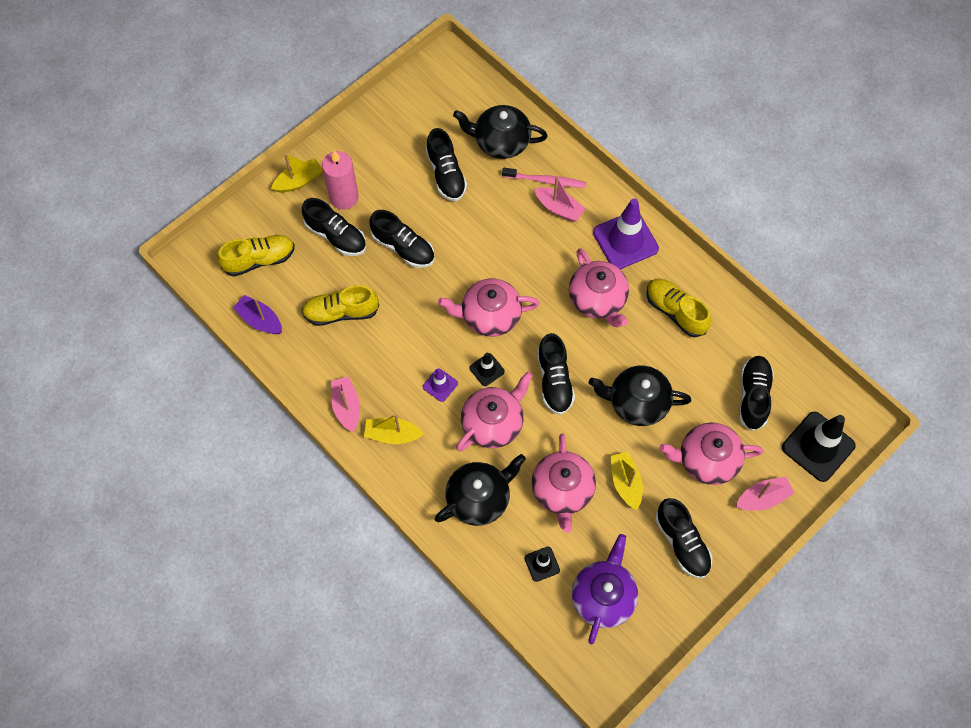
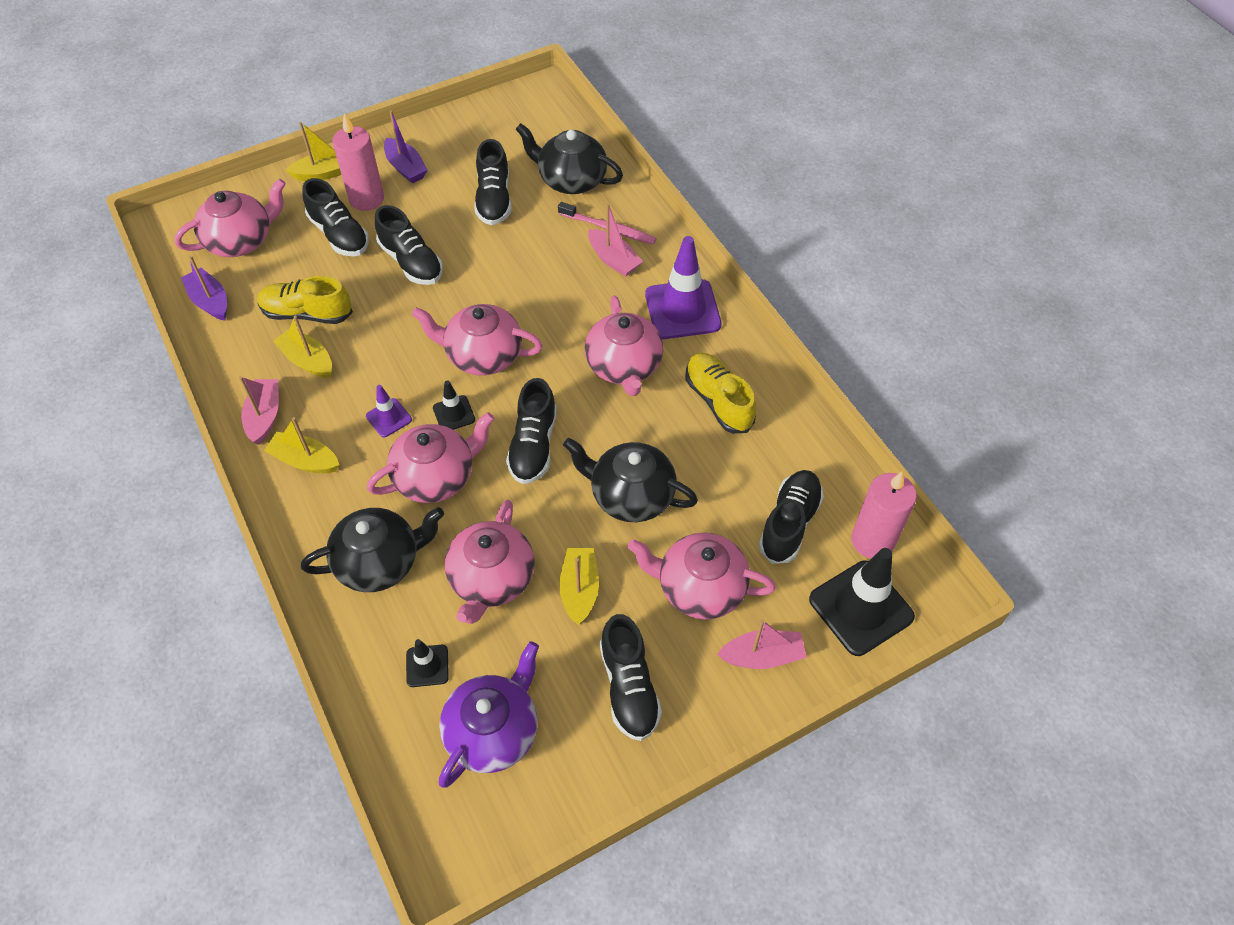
camera: 15 degrees right, 10 degrees down
(259, 260) = (241, 241): yellow shoe -> pink teapot
(359, 352) = (307, 360): none -> yellow boat
(363, 160) = (406, 168): none -> purple boat
(813, 395) = (872, 540): none -> pink candle

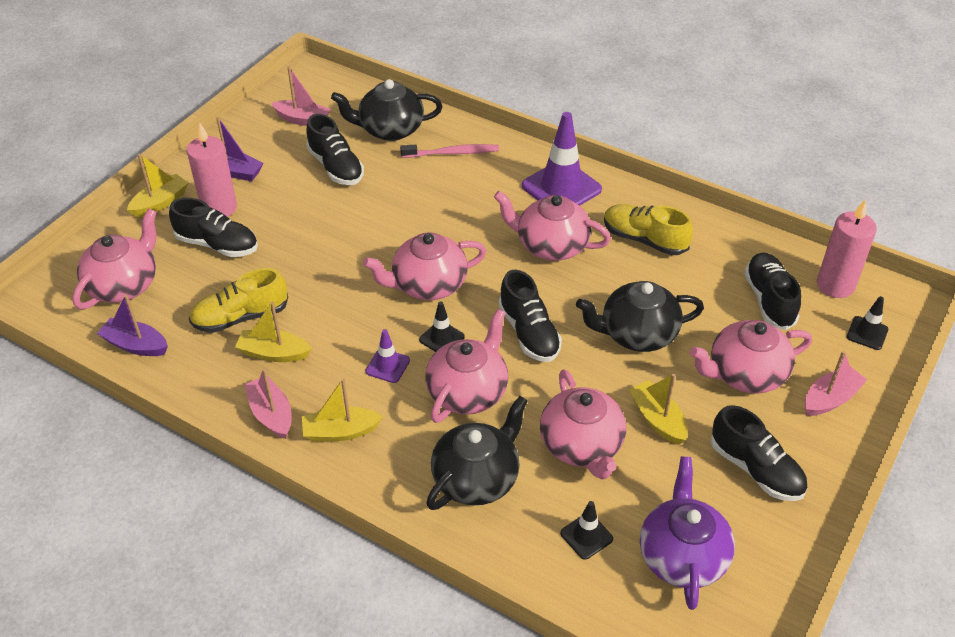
camera: 30 degrees left, 10 degrees down
(411, 262) = (303, 240): black shoe -> none
(613, 260) = (475, 173): pink boat -> pink boat (303, 119)
(624, 366) = (551, 245): pink teapot -> pink teapot turned 150 degrees clockwise
(861, 608) = (867, 333): black traffic cone -> black traffic cone, size x0.50

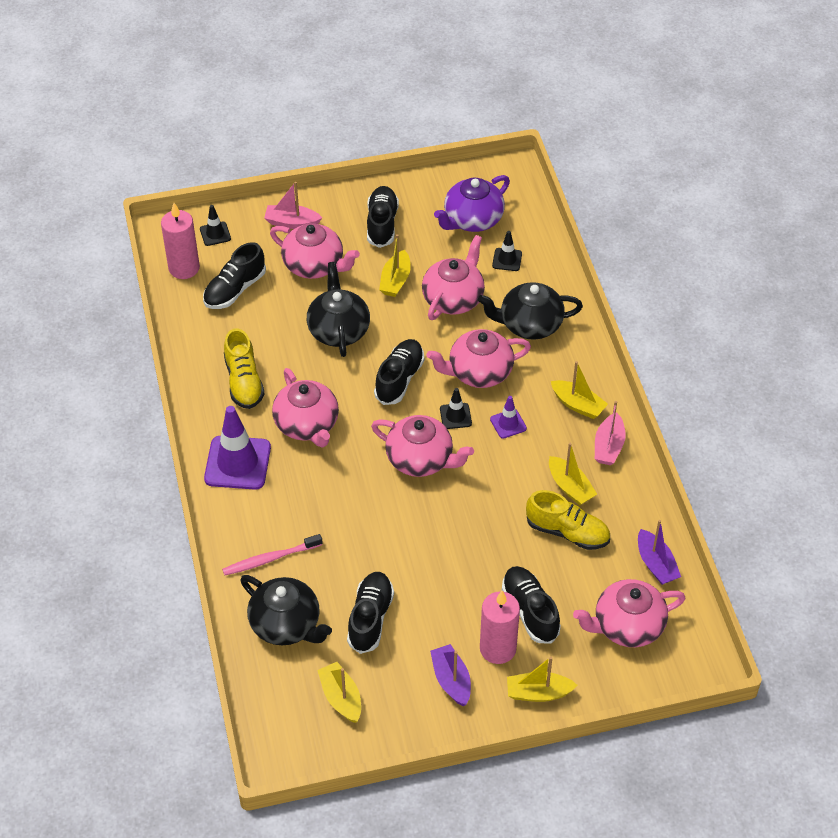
camera: 135 degrees left, 5 degrees up
(303, 119) = (341, 697): pink boat -> yellow boat
(452, 153) = (270, 559): pink toothbrush -> pink toothbrush turned 60 degrees counterclockwise
(637, 334) = (338, 330): black teapot -> black teapot turned 135 degrees counterclockwise

